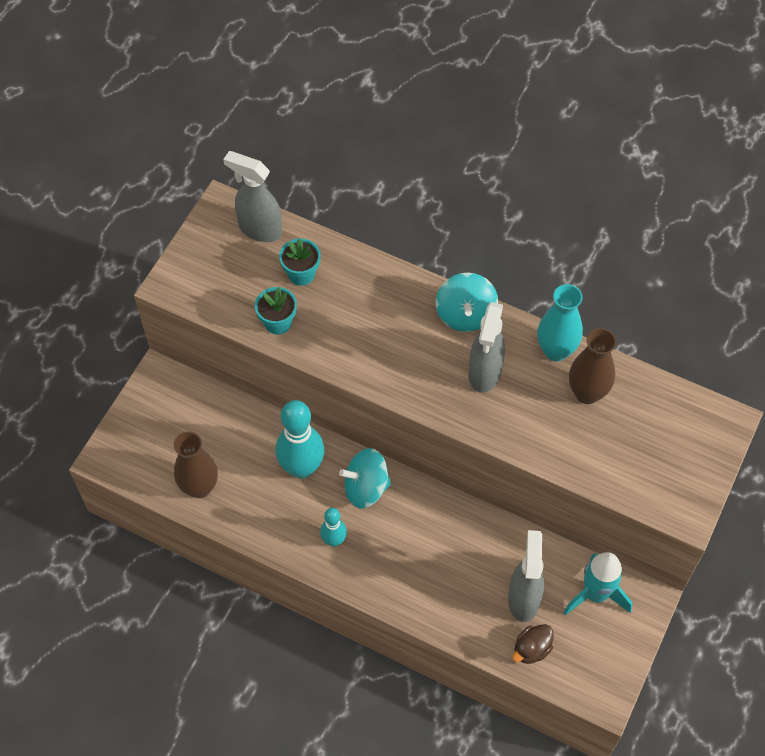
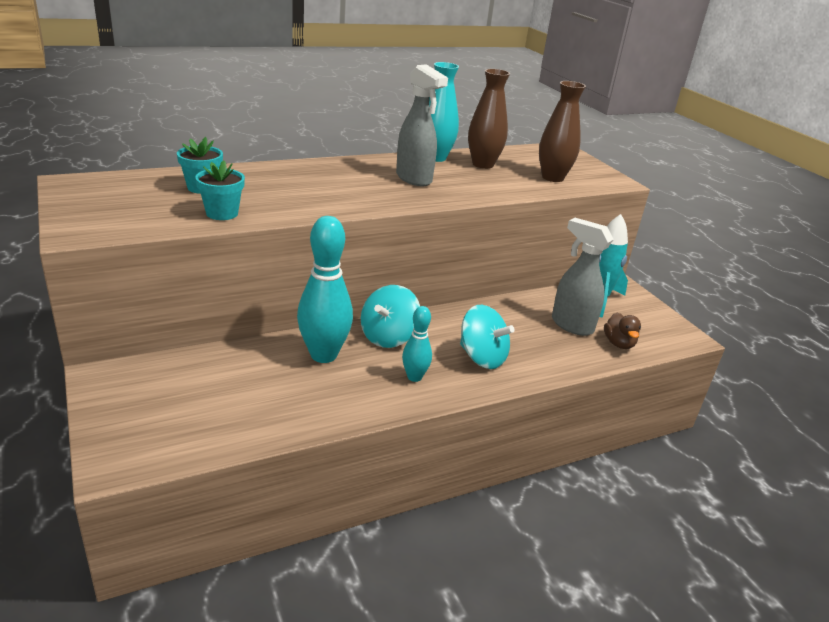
camera: 55 degrees left, 30 degrees down
(199, 487) = (251, 420): brown vase -> brown vase (552, 177)
(259, 229) = (126, 181): grey spray bottle -> none
(465, 314) = (356, 164): turquoise spinning top -> turquoise spinning top (482, 357)

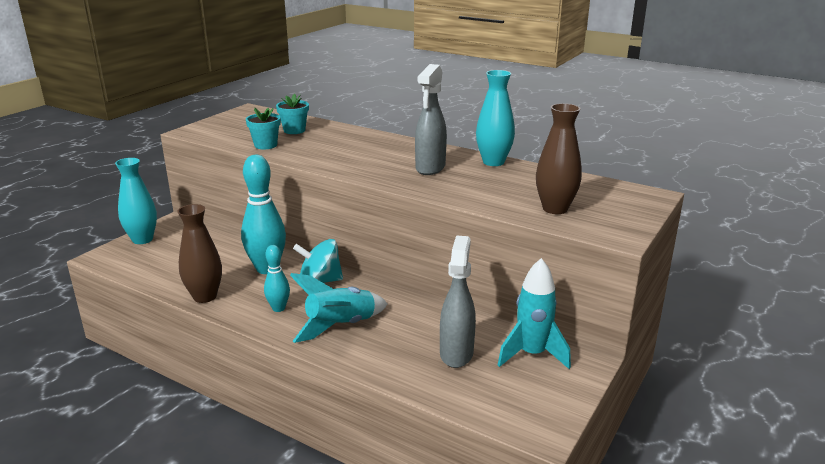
camera: 60 degrees right, 5 degrees down
(115, 414) = (142, 239): none -> turquoise vase
(482, 357) = (340, 326): turquoise spinning top -> turquoise rocket
(483, 164) = (520, 179): brown vase -> brown vase (205, 296)
(618, 343) = (460, 389): brown duck -> none

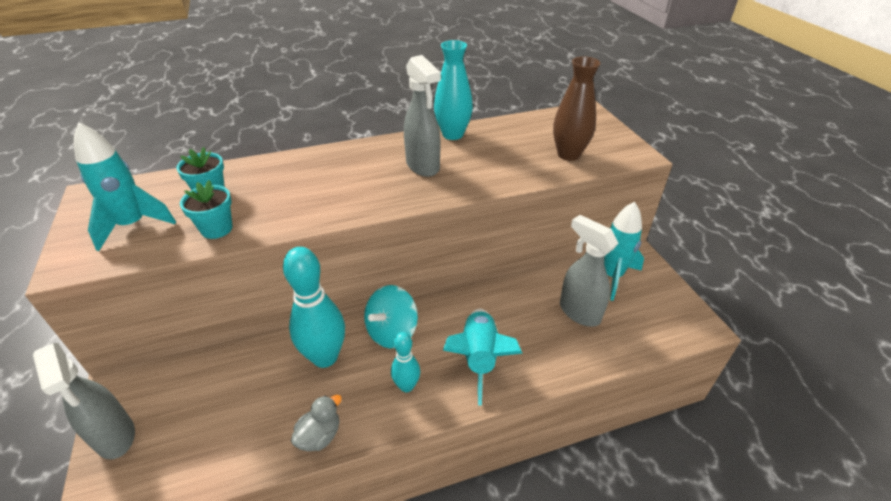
camera: 50 degrees left, 15 degrees up
(142, 239) = (115, 437): turquoise vase -> grey spray bottle
(205, 296) = (320, 436): brown vase -> grey duck
(238, 128) = (133, 225): none -> turquoise rocket

